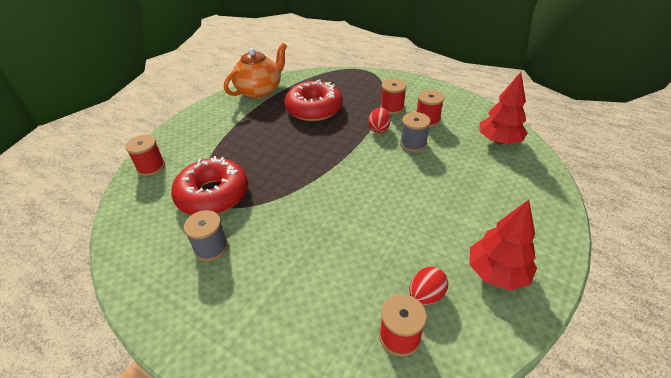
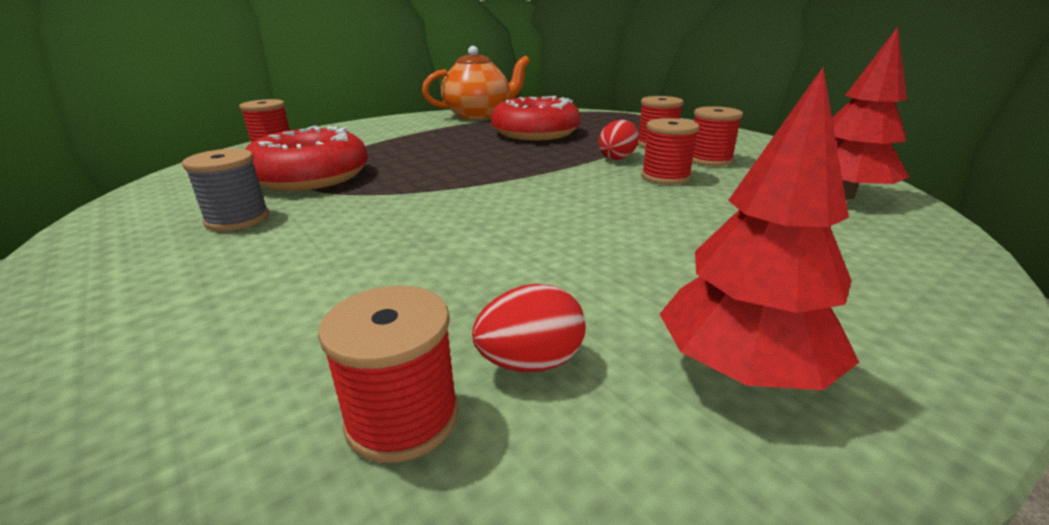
camera: 20 degrees right, 15 degrees down
(413, 144) = (665, 177): grey spool -> red spool

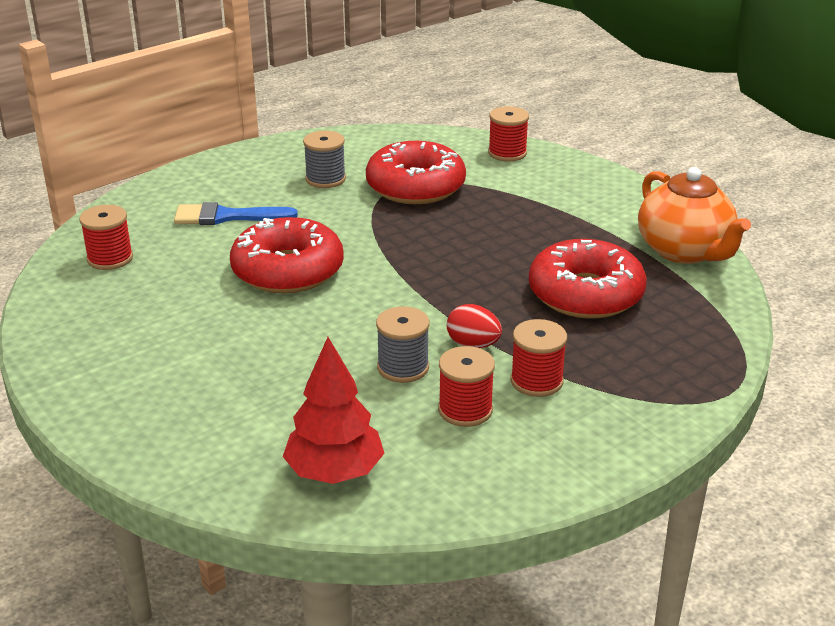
camera: 90 degrees right, 5 degrees up
(297, 285) = (226, 217): none -> blue brush
(487, 230) = (288, 270): none -> red donut
(530, 362) = (132, 286): red egg -> none
(665, 177) = (403, 367): red spool -> grey spool
(741, 369) = (104, 344): red tree -> none

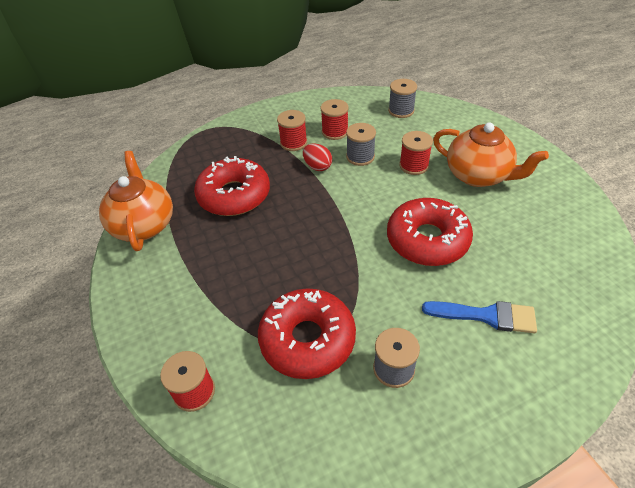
camera: 165 degrees left, 15 degrees up
(110, 258) = (572, 271): red spool -> red spool (414, 165)
(197, 355) = (478, 175): none -> orange teapot
(334, 472) = (401, 111): red tree -> grey spool

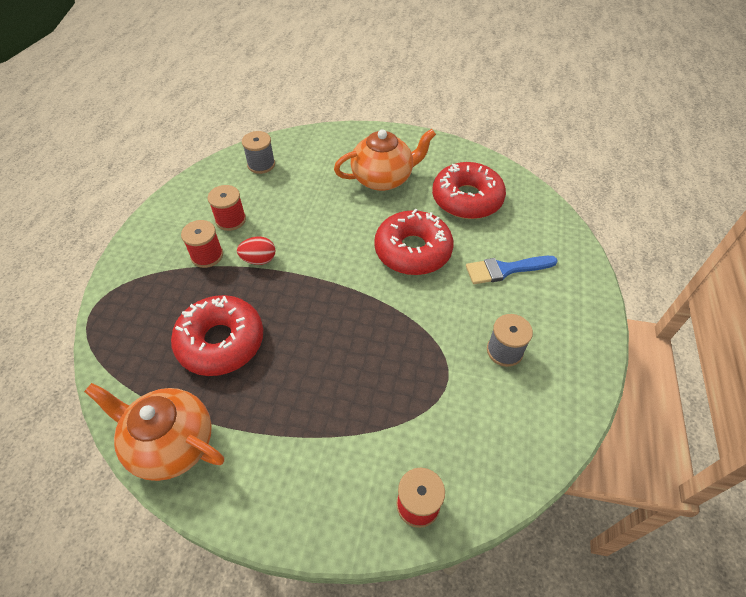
camera: 55 degrees left, 5 degrees up
(307, 339) = (436, 388): red donut -> red donut (467, 199)
(360, 157) = (282, 225): grey spool -> none
(414, 165) = (331, 203): red spool -> none
(486, 316) = (505, 269): blue brush -> blue brush turned 150 degrees counterclockwise

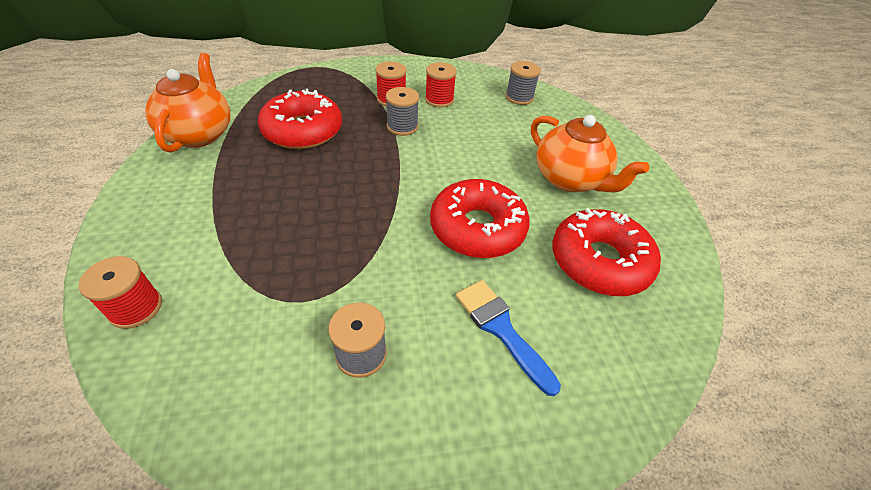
camera: 65 degrees right, 5 degrees down
(259, 260) = (402, 126): red egg -> grey spool

